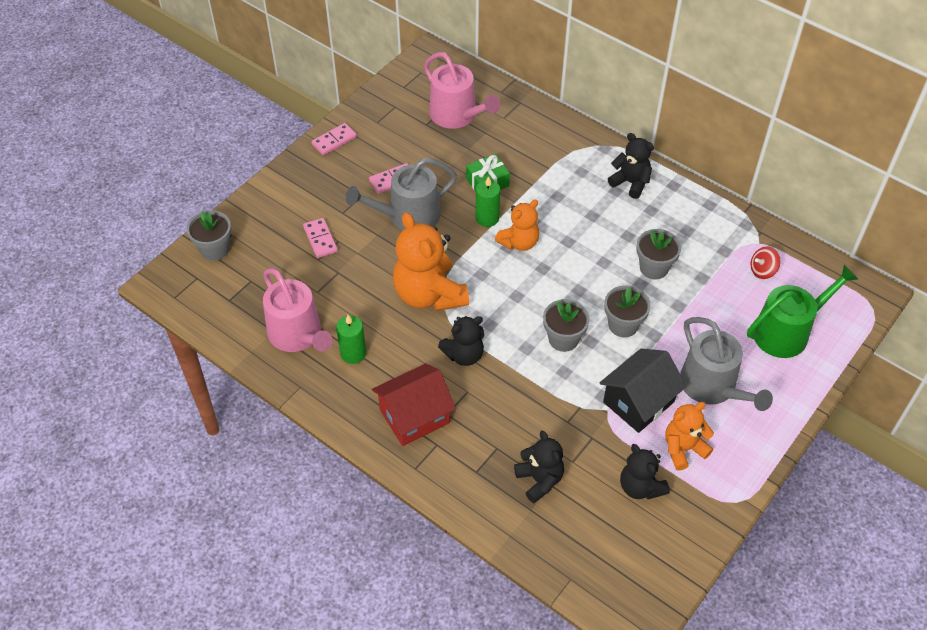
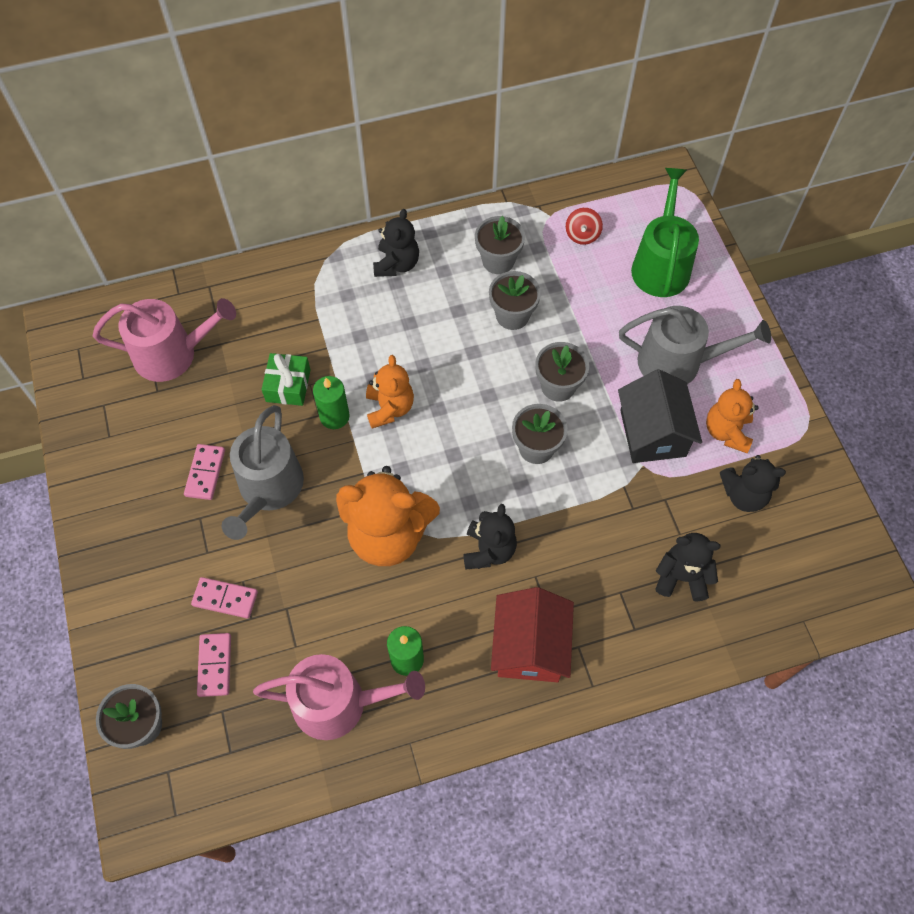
camera: 55 degrees left, 10 degrees up
(334, 141) = (95, 497): pink domino -> pink domino (215, 665)
(630, 183) = (397, 264): black teddy bear -> black teddy bear turned 120 degrees clockwise
(690, 235) = (498, 261): none -> grey flower pot

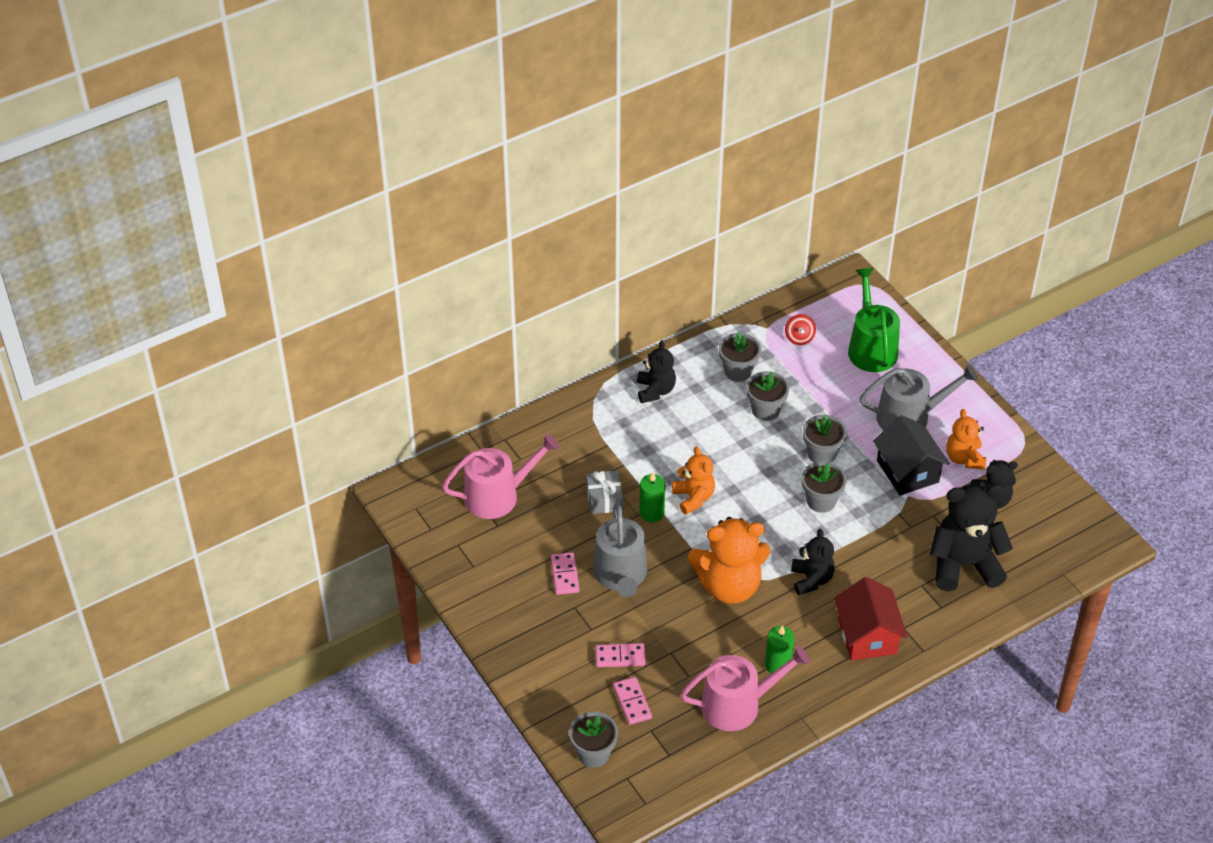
camera: 15 degrees left, 15 degrees down
(288, 385) = (604, 498): green gift -> grey gift
(681, 577) = (964, 565): black teddy bear -> black teddy bear, size x1.71

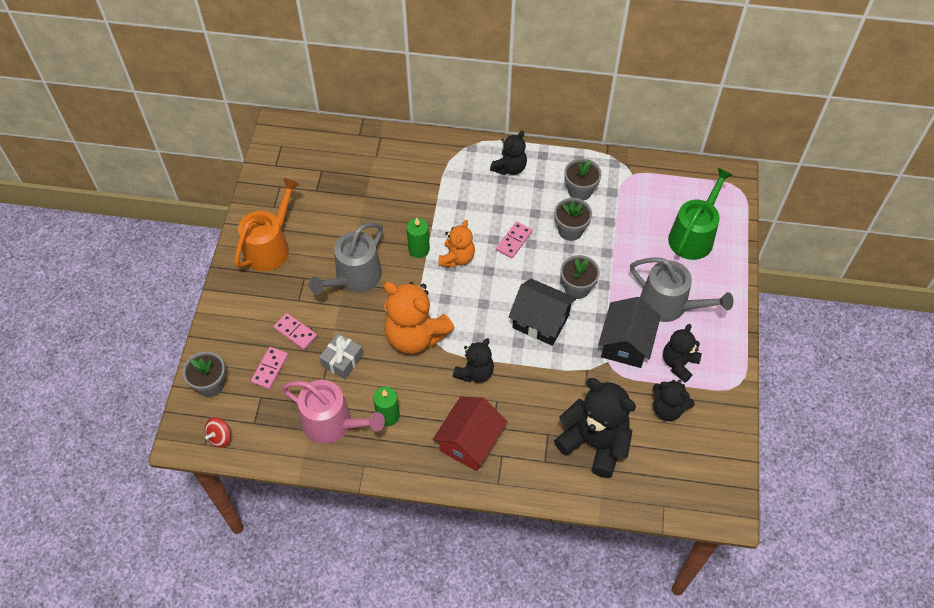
camera: 40 degrees right, 10 degrees up
(498, 495) = (337, 171): pink watering can -> none
(511, 603) = (270, 247): none -> orange watering can
(564, 575) = (321, 252): pink domino -> pink domino (514, 241)
(604, 498) = (399, 218): grey gift -> grey gift (342, 360)
(799, 338) = (648, 195): red spinning top -> red spinning top (220, 437)
(821, 501) = (541, 321): grey flower pot -> black house
(964, 458) = (679, 363): orange teddy bear -> black teddy bear

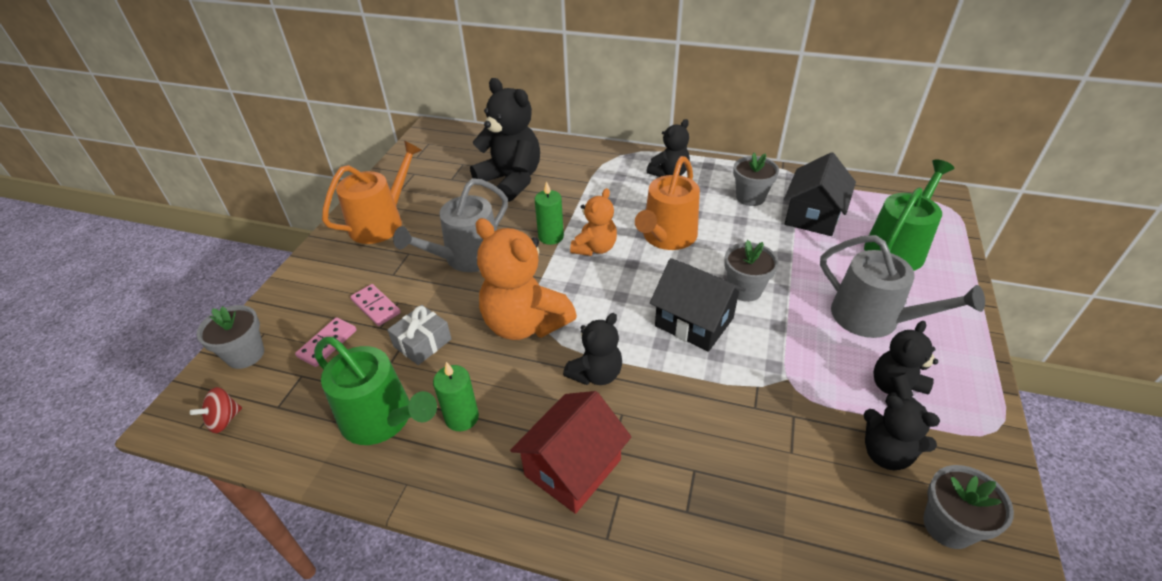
camera: 10 degrees right, 15 degrees down
(332, 423) = (382, 419): pink watering can -> green watering can
(514, 241) = (667, 237): pink domino -> orange watering can
(570, 230) = (738, 232): grey flower pot -> grey flower pot (948, 526)
(594, 442) = (769, 491): black teddy bear -> black teddy bear (511, 180)
(626, 343) = (814, 358): black house -> black house (813, 216)

